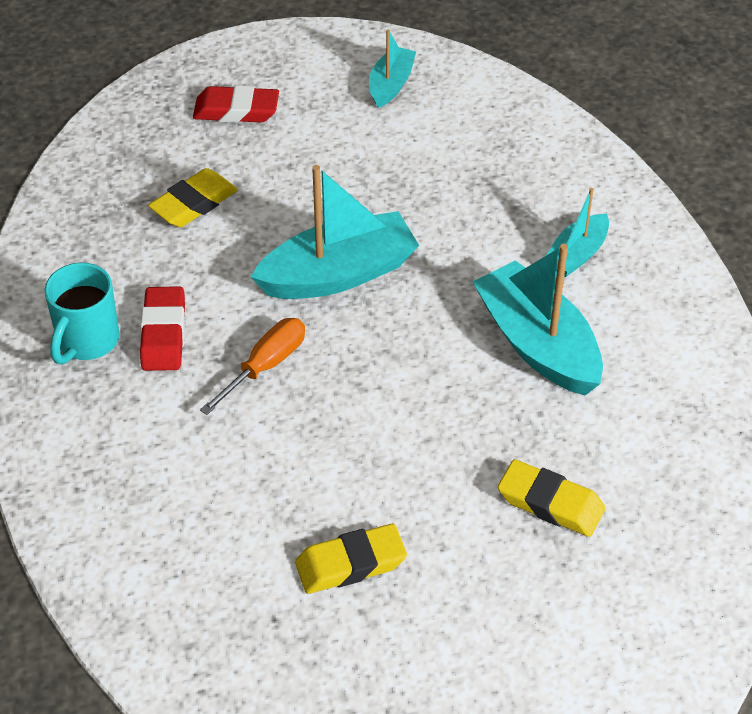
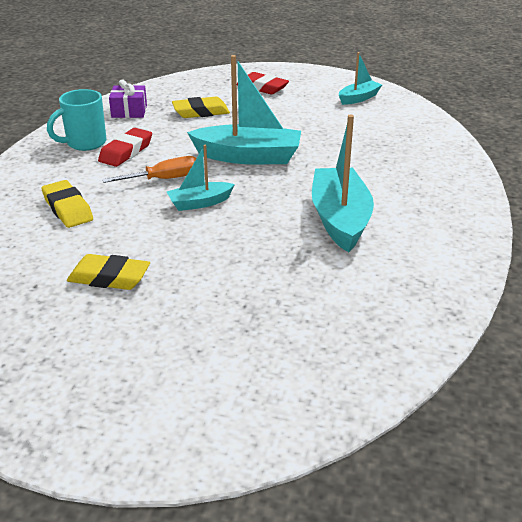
camera: 30 degrees right, 15 degrees down
(85, 243) = (129, 111): none -> purple gift
(550, 503) = (269, 296): yellow eraser -> yellow eraser (68, 209)
(577, 254) = (407, 189): turquoise boat -> turquoise boat (200, 203)

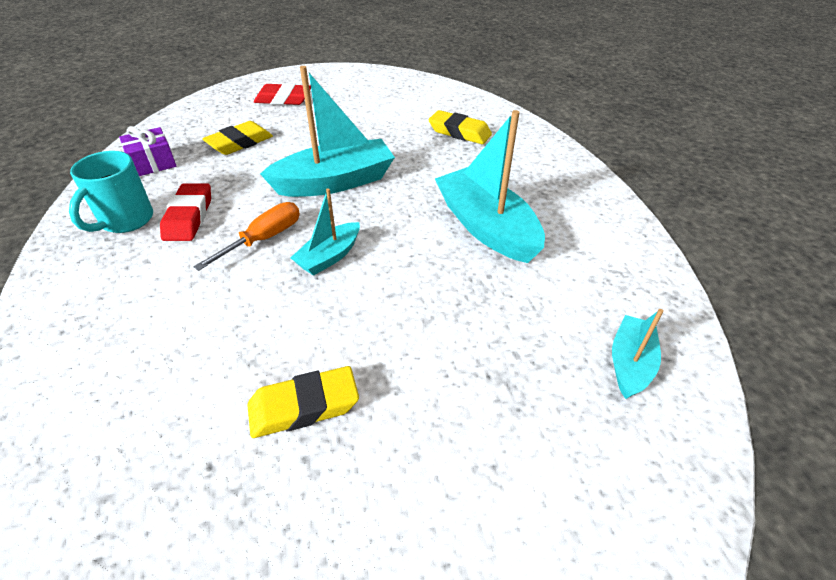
camera: 30 degrees left, 10 degrees up
(68, 209) = (170, 323): yellow eraser -> yellow eraser (459, 132)
(359, 98) = (386, 89): turquoise boat -> turquoise boat (630, 364)

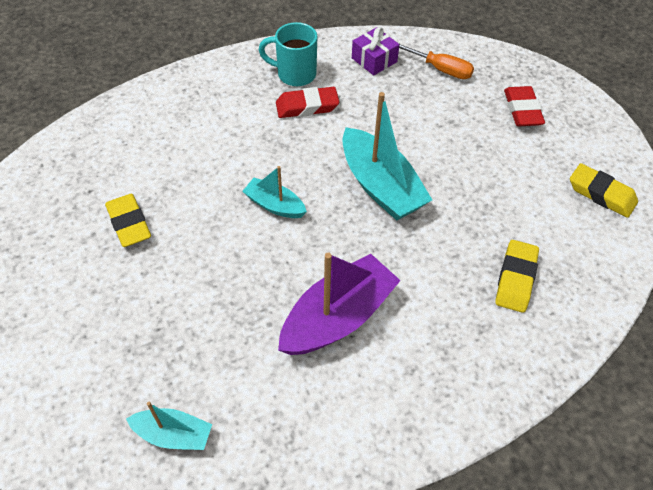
camera: 80 degrees right, 10 degrees up
(240, 143) = (424, 103): yellow eraser -> yellow eraser (601, 194)
(263, 239) = (288, 158): orange screwdriver -> orange screwdriver (440, 69)
(486, 227) = (338, 317): turquoise boat -> purple boat

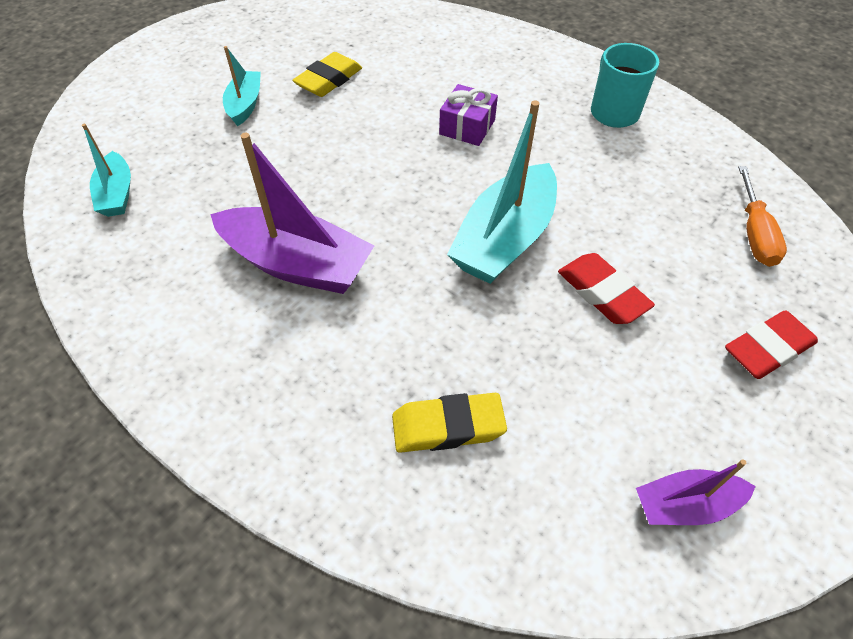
camera: 65 degrees right, 0 degrees up
(274, 205) = (415, 164): turquoise boat -> turquoise boat (245, 105)
(307, 106) = (574, 138): red eraser -> red eraser (602, 293)
(374, 60) = (704, 166): purple gift -> purple gift (467, 127)
(601, 194) = (685, 505): yellow eraser -> purple boat

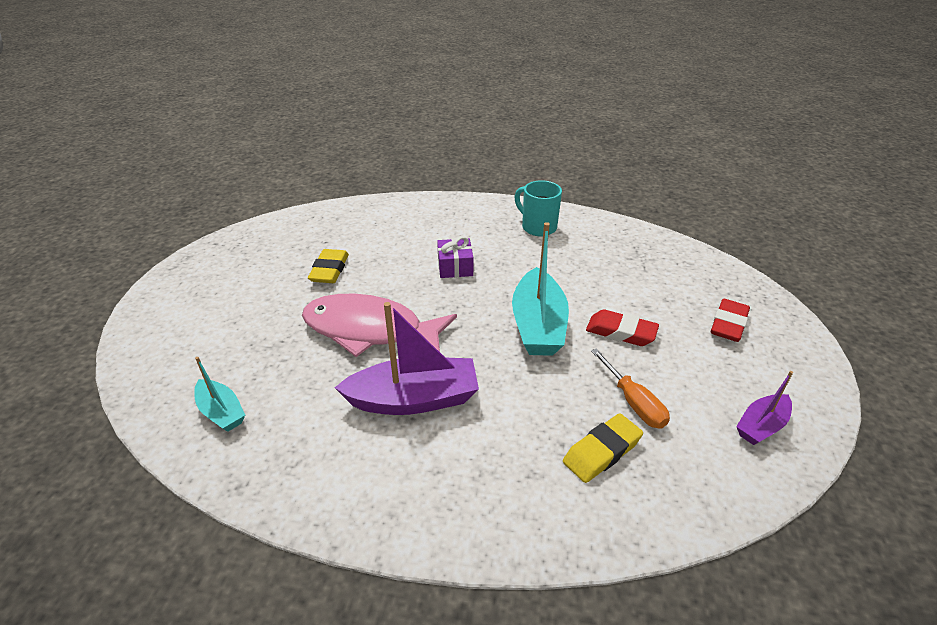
camera: 30 degrees left, 15 degrees down
(245, 105) = (277, 309): turquoise boat -> none
(315, 166) = (370, 330): none -> pink fish
(754, 233) = (670, 266): orange screwdriver -> orange screwdriver (633, 402)

